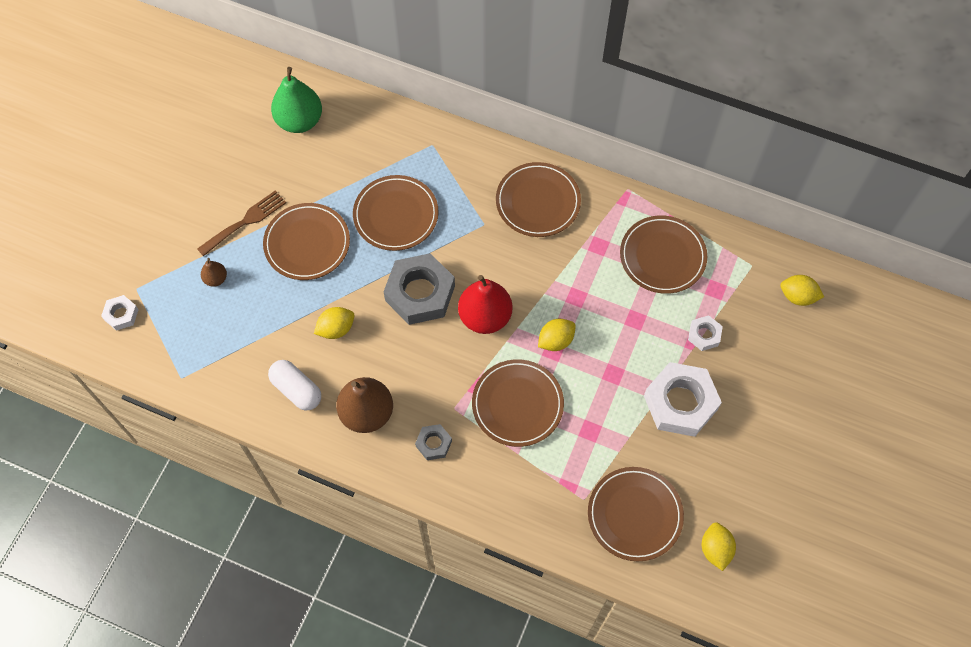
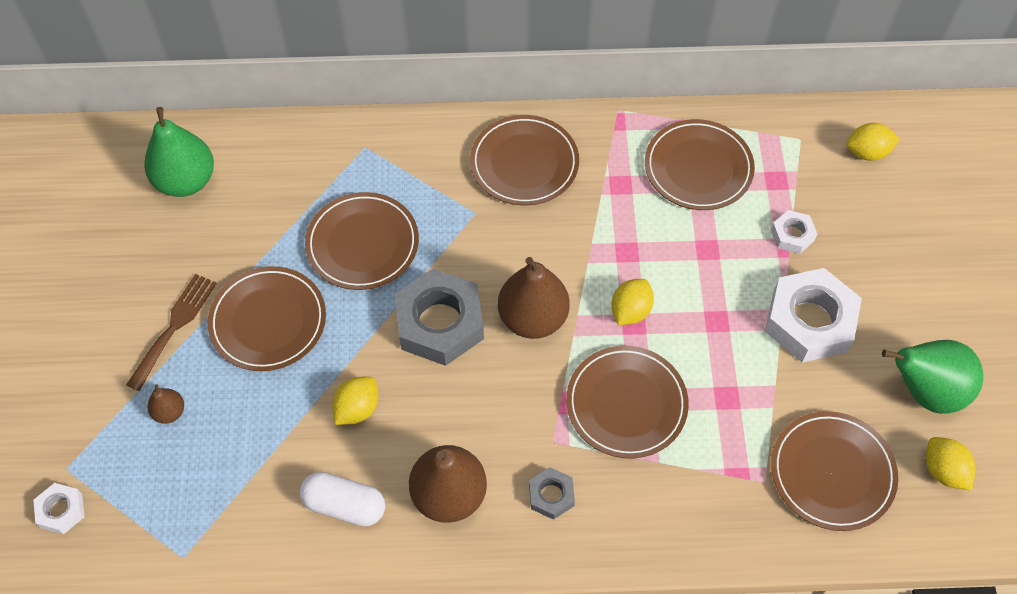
camera: 25 degrees left, 5 degrees down
(485, 317) = (533, 318): red pear -> brown pear
(736, 488) = (925, 391): none -> green pear

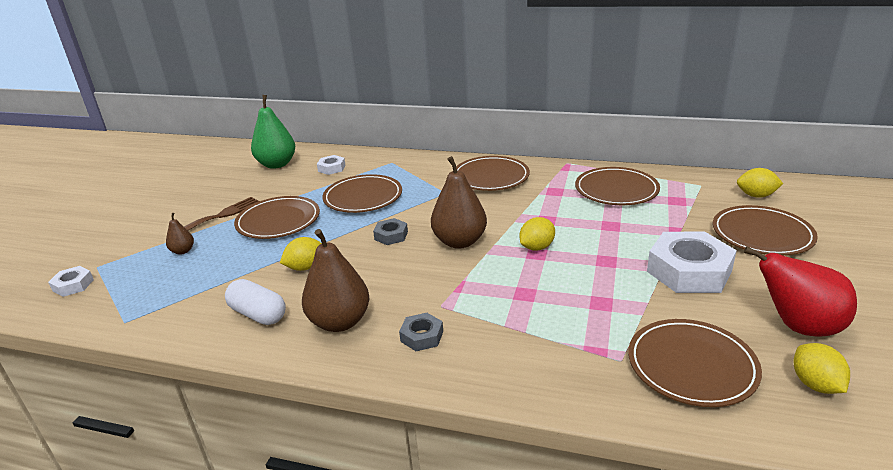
camera: 20 degrees right, 30 degrees down
(440, 323) = (391, 235): grey nut -> grey nut, size x0.48
(626, 404) = (511, 294): brown plate -> brown plate (762, 234)
(792, 235) = (684, 226): white nut -> white nut (331, 168)
(925, 391) = (798, 326): green pear -> red pear

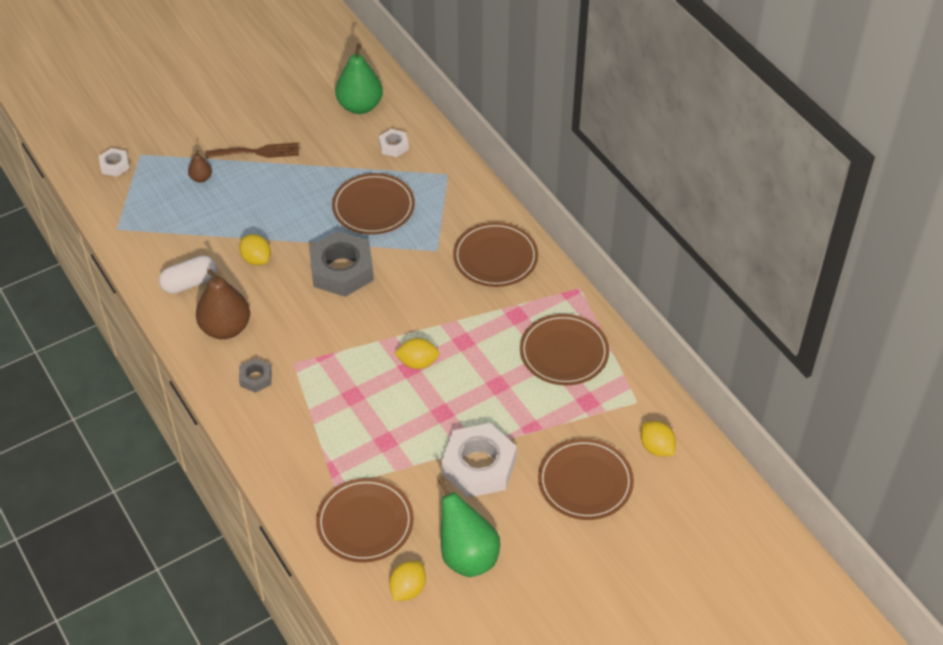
camera: 40 degrees right, 20 degrees up
(258, 314) = (190, 283): white capsule -> white capsule turned 75 degrees clockwise
(278, 221) = (288, 190): brown plate -> none
(305, 267) = (256, 259): yellow lemon -> yellow lemon turned 45 degrees clockwise
(391, 235) = (342, 270): grey nut -> grey nut, size x2.06
(459, 241) = (377, 314): brown pear -> none
(798, 326) = (467, 556): red pear -> green pear

